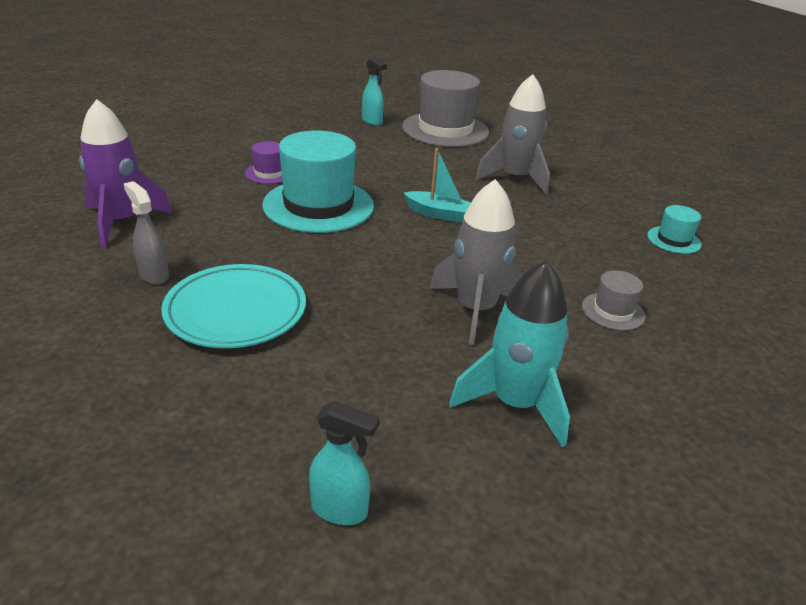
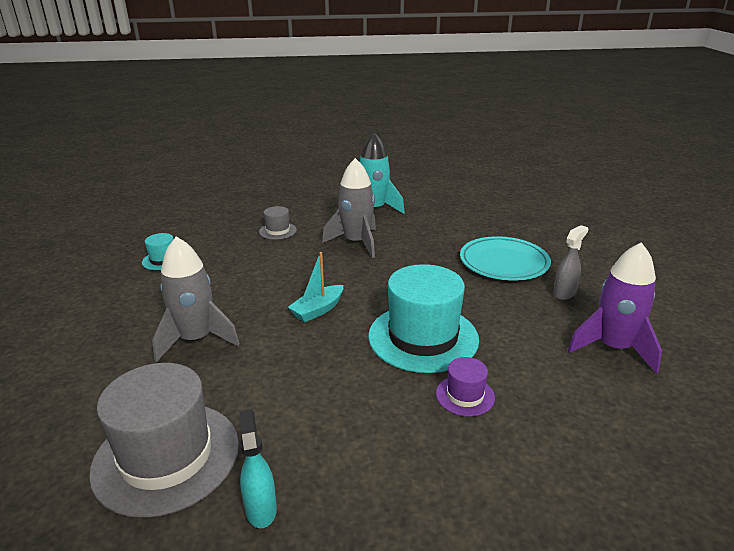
camera: 155 degrees left, 5 degrees down
(154, 275) = (564, 293): grey spray bottle -> grey spray bottle turned 120 degrees counterclockwise
(340, 510) = (464, 197): turquoise spray bottle -> none
(438, 214) = (318, 310): turquoise boat -> turquoise boat turned 90 degrees counterclockwise

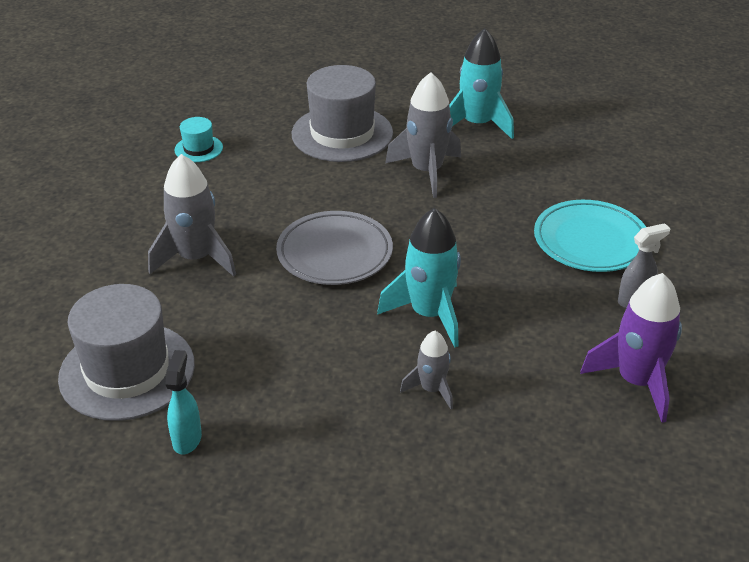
camera: 20 degrees right, 10 degrees up
(277, 231) = (342, 134): grey hat -> grey hat, size x2.16
(318, 310) = (334, 253): turquoise boat -> grey plate
(423, 337) = (429, 314): turquoise hat -> turquoise rocket
(465, 395) = (431, 389): purple hat -> grey rocket

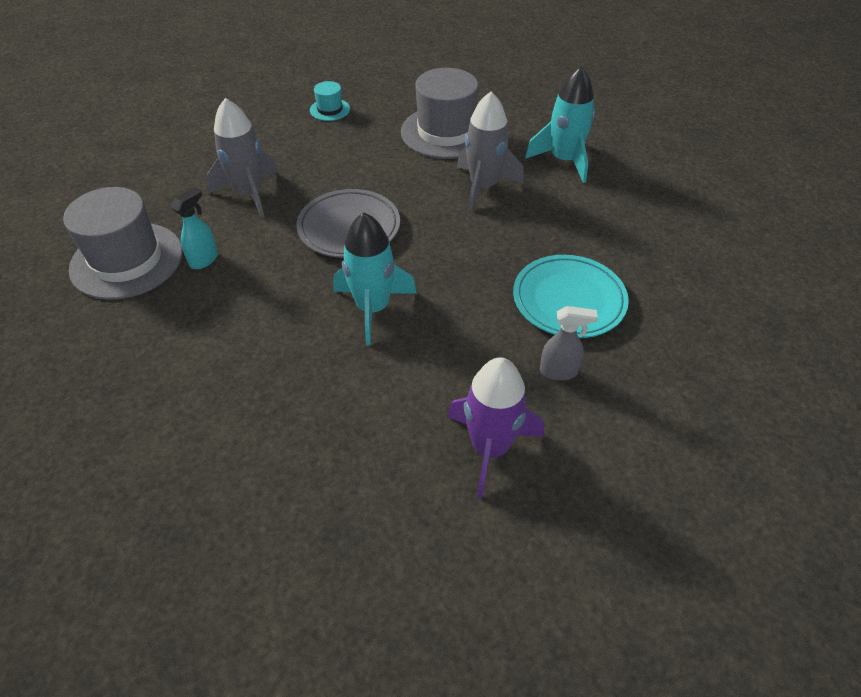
camera: 30 degrees right, 10 degrees up
(187, 439) = (114, 330): turquoise spray bottle -> turquoise spray bottle (204, 260)
(431, 389) = (315, 373): grey rocket -> none

